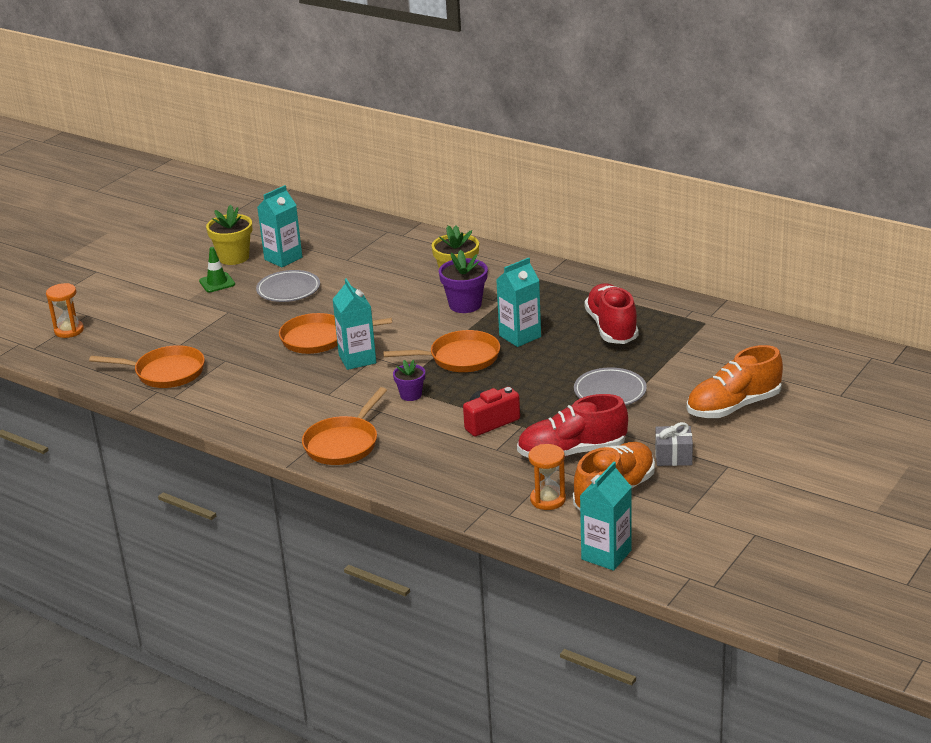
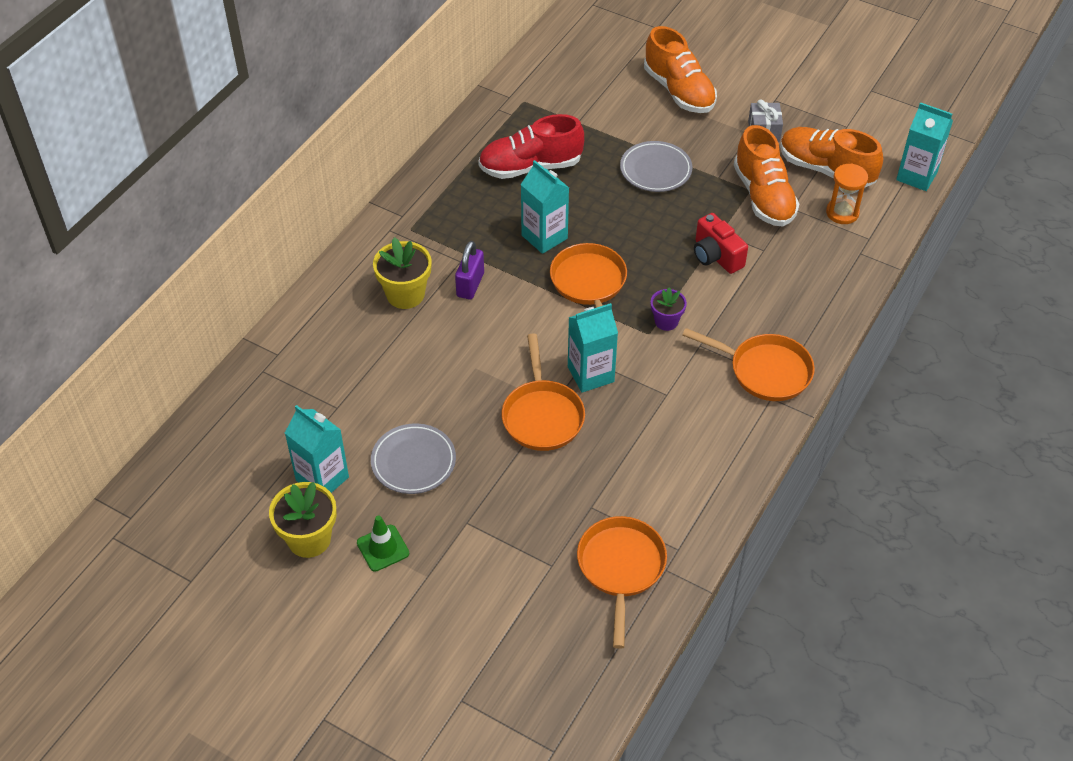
camera: 95 degrees left, 20 degrees up
(69, 330) = (505, 714): orange hourglass -> none
(465, 305) = (470, 285): purple flower pot -> purple padlock
(572, 452) = (763, 196): red shoe -> orange shoe

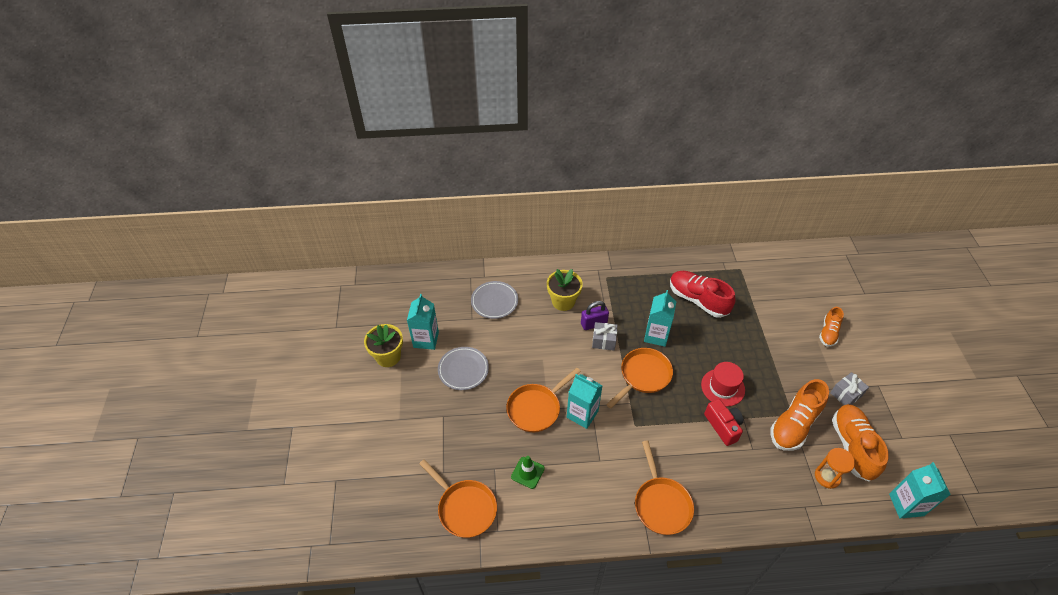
camera: 55 degrees right, 0 degrees up
(383, 548) = (403, 390): green traffic cone -> green traffic cone (527, 472)
(505, 290) = (604, 341): none -> grey gift
(621, 568) = (464, 508): orange pan -> orange pan turned 75 degrees clockwise
(655, 170) = (756, 357): grey plate -> grey plate (494, 301)
(666, 321) = (651, 429): purple flower pot -> none
(667, 224) = (723, 387): none -> red hat
(679, 91) = (828, 333): orange shoe -> orange shoe, size x0.58
(716, 256) = (723, 426): red camera -> red camera turned 135 degrees clockwise

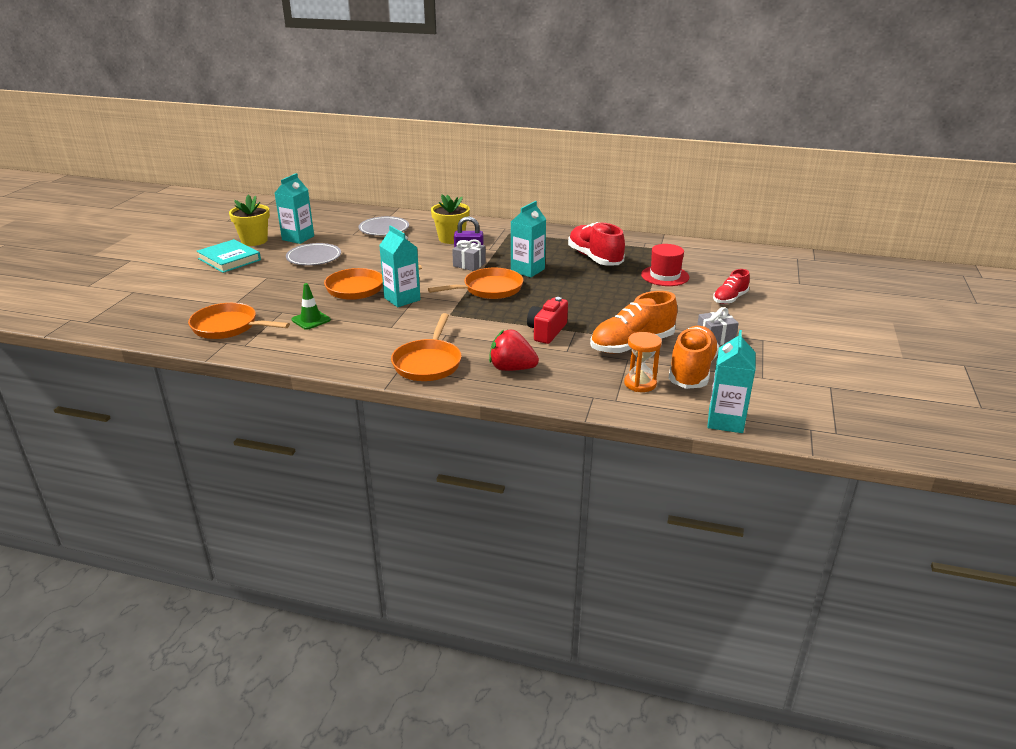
camera: 20 degrees right, 20 degrees down
(387, 396) = (229, 259): none -> turquoise book
(464, 508) = (228, 327): orange pan -> orange pan turned 135 degrees clockwise
(723, 387) = (570, 309): red hat -> red hat (665, 276)
(723, 426) = (546, 331): red camera -> red camera turned 150 degrees counterclockwise
(727, 489) = (512, 368): none -> red strawberry
(828, 333) = (730, 299): orange shoe -> red shoe

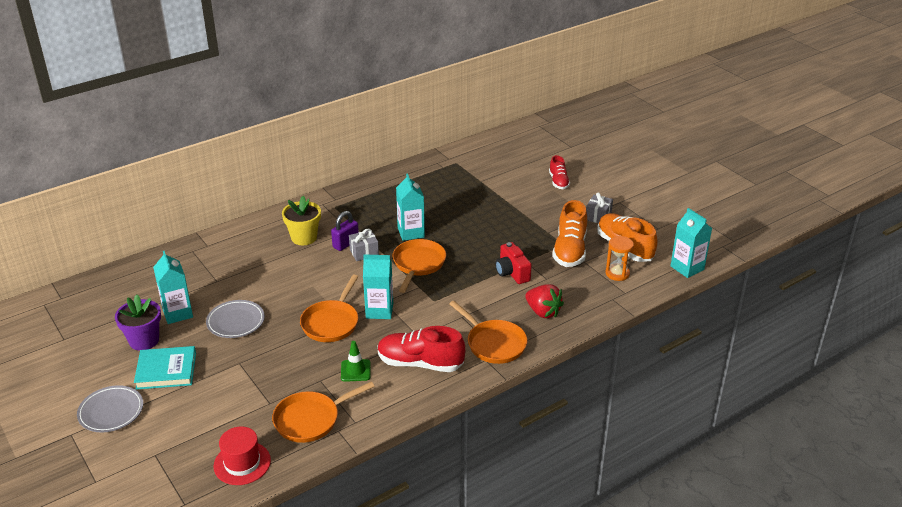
camera: 50 degrees left, 5 degrees up
(254, 241) = (144, 340): yellow flower pot -> purple flower pot
(384, 229) = (232, 260): grey plate -> grey plate (111, 412)
(512, 368) = (543, 312): red strawberry -> red strawberry turned 105 degrees counterclockwise
(595, 258) = (432, 196): red shoe -> red shoe (420, 363)
(665, 276) = (497, 185): red hat -> red hat (242, 463)

